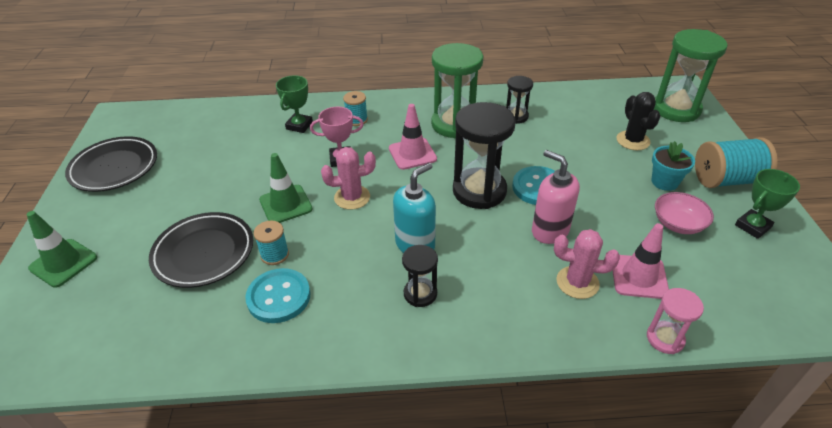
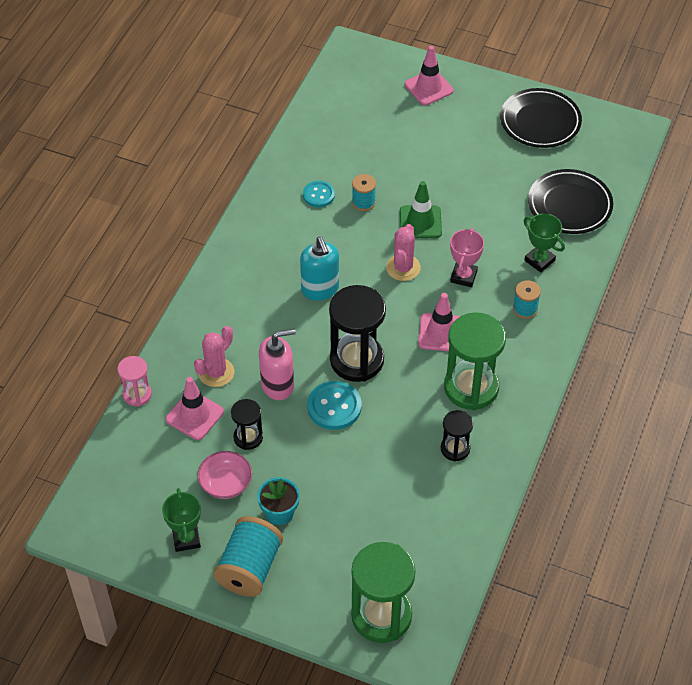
camera: 115 degrees right, 10 degrees up
(63, 263) = (428, 87): green traffic cone -> pink traffic cone
(204, 253) = (391, 163): black plate -> black plate (569, 205)
(279, 297) = (318, 195): turquoise button -> turquoise button, size x0.65
(420, 294) = (269, 273): black hourglass -> black hourglass (248, 437)
(633, 140) = (353, 530): black cactus -> none

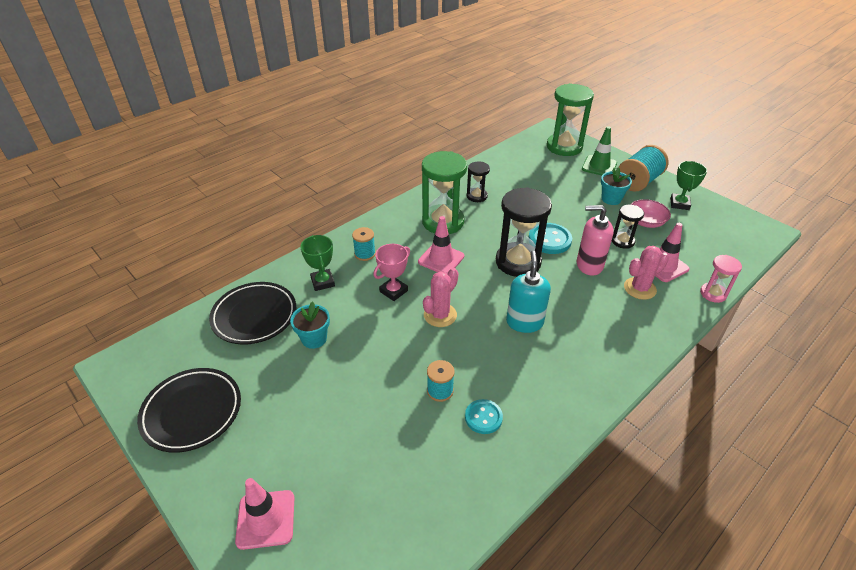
camera: 155 degrees left, 10 degrees down
(420, 222) = (397, 349): green traffic cone -> green traffic cone (599, 166)
(499, 205) = (314, 339): none -> turquoise flower pot

